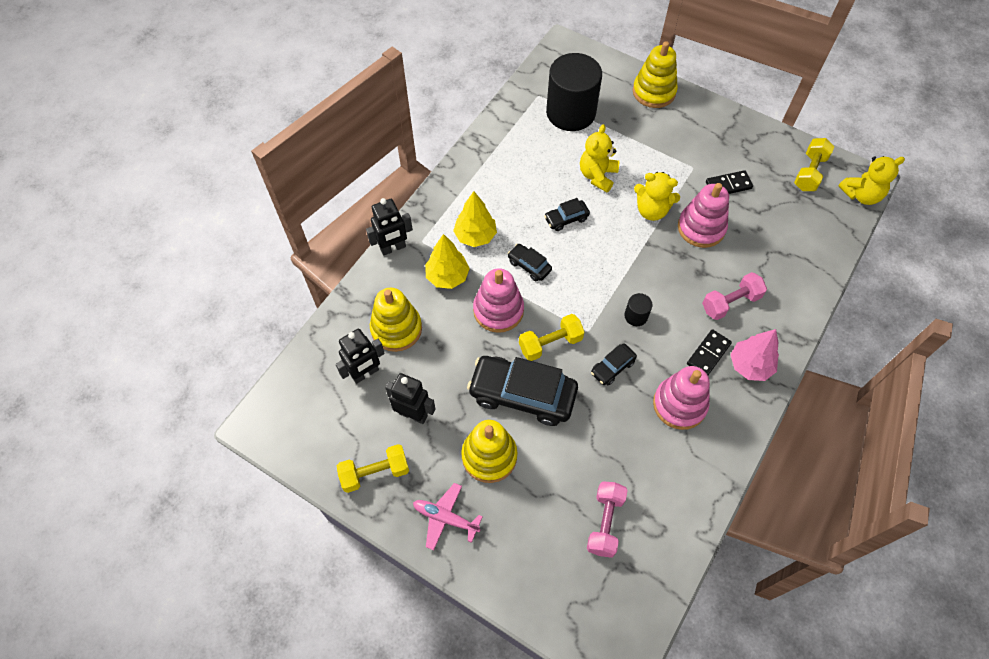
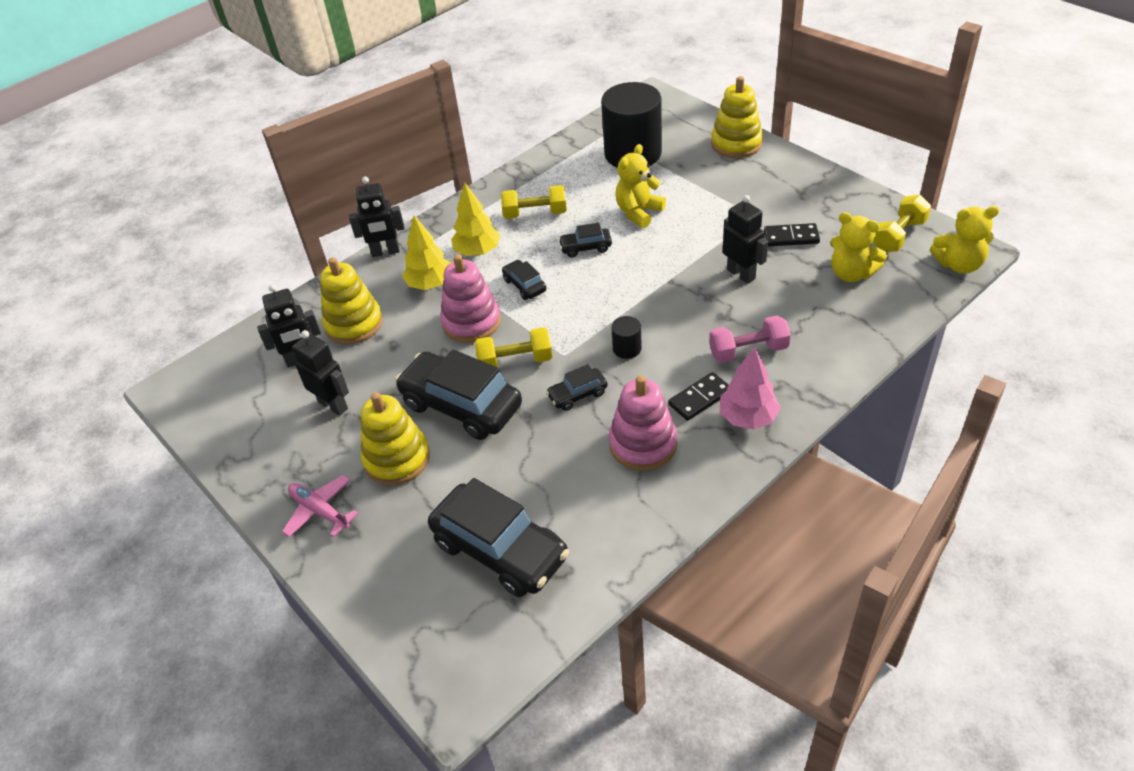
camera: 20 degrees right, 15 degrees down
(375, 472) = (266, 453): yellow dumbbell -> yellow dumbbell (535, 213)
(605, 522) = (500, 550): pink dumbbell -> black car
(651, 210) = (688, 251): yellow teddy bear -> yellow teddy bear (851, 273)
(701, 228) = (741, 274): pink stacking toy -> black robot

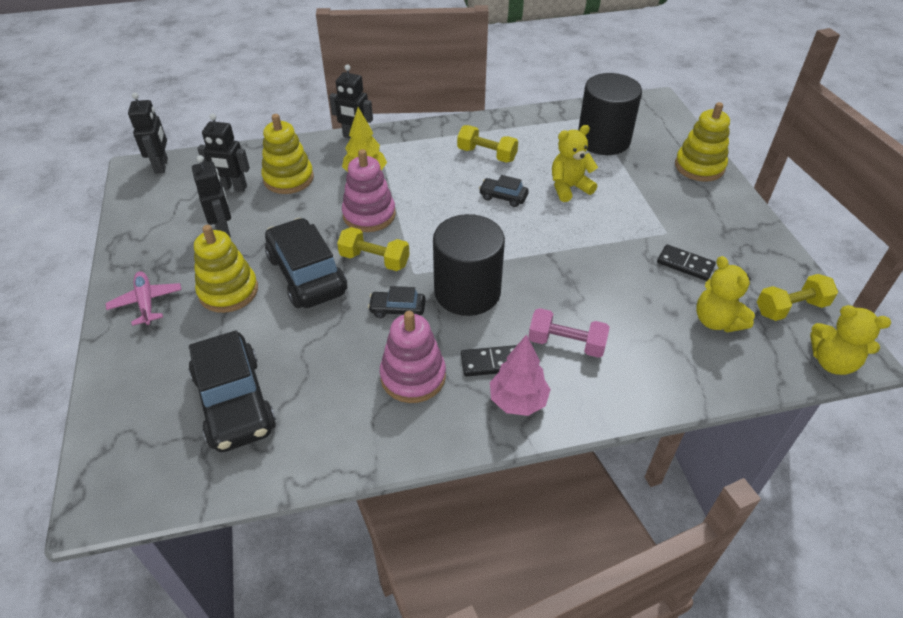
camera: 25 degrees right, 0 degrees up
(477, 251) = (419, 164): yellow tree -> none
(524, 285) = (431, 205): black car -> none
(627, 348) = (467, 292): black cylinder -> black cylinder, size x2.43
(741, 274) = (614, 275): black robot -> black robot (161, 166)

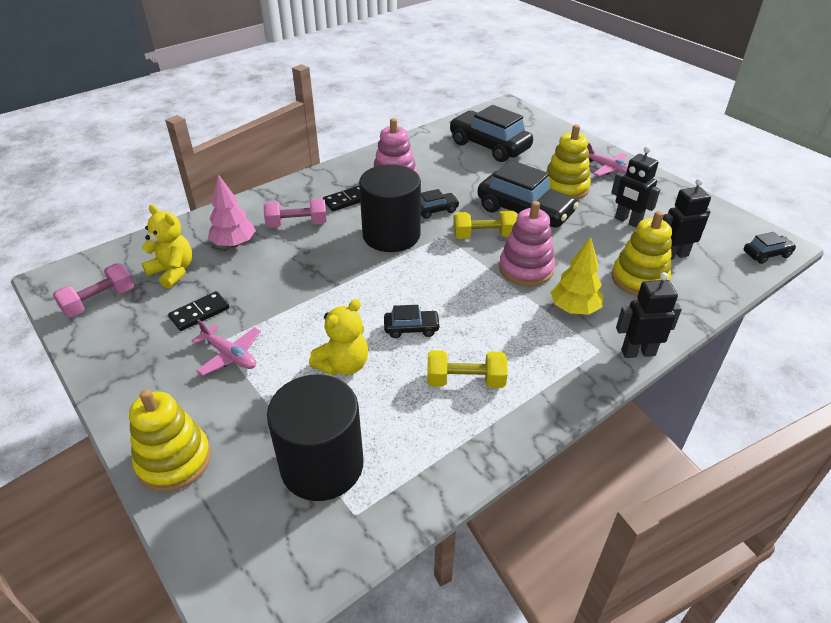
camera: 155 degrees right, 5 degrees down
(161, 166) = (766, 254): black robot -> black car
(518, 401) = (319, 187): pink tree -> pink tree (234, 244)
(658, 220) = (230, 355): none -> pink plane
(685, 264) = (199, 313): black domino -> black domino turned 45 degrees counterclockwise
(791, 308) = (99, 301): yellow dumbbell -> pink dumbbell
(832, 362) = (77, 268): yellow teddy bear -> none

